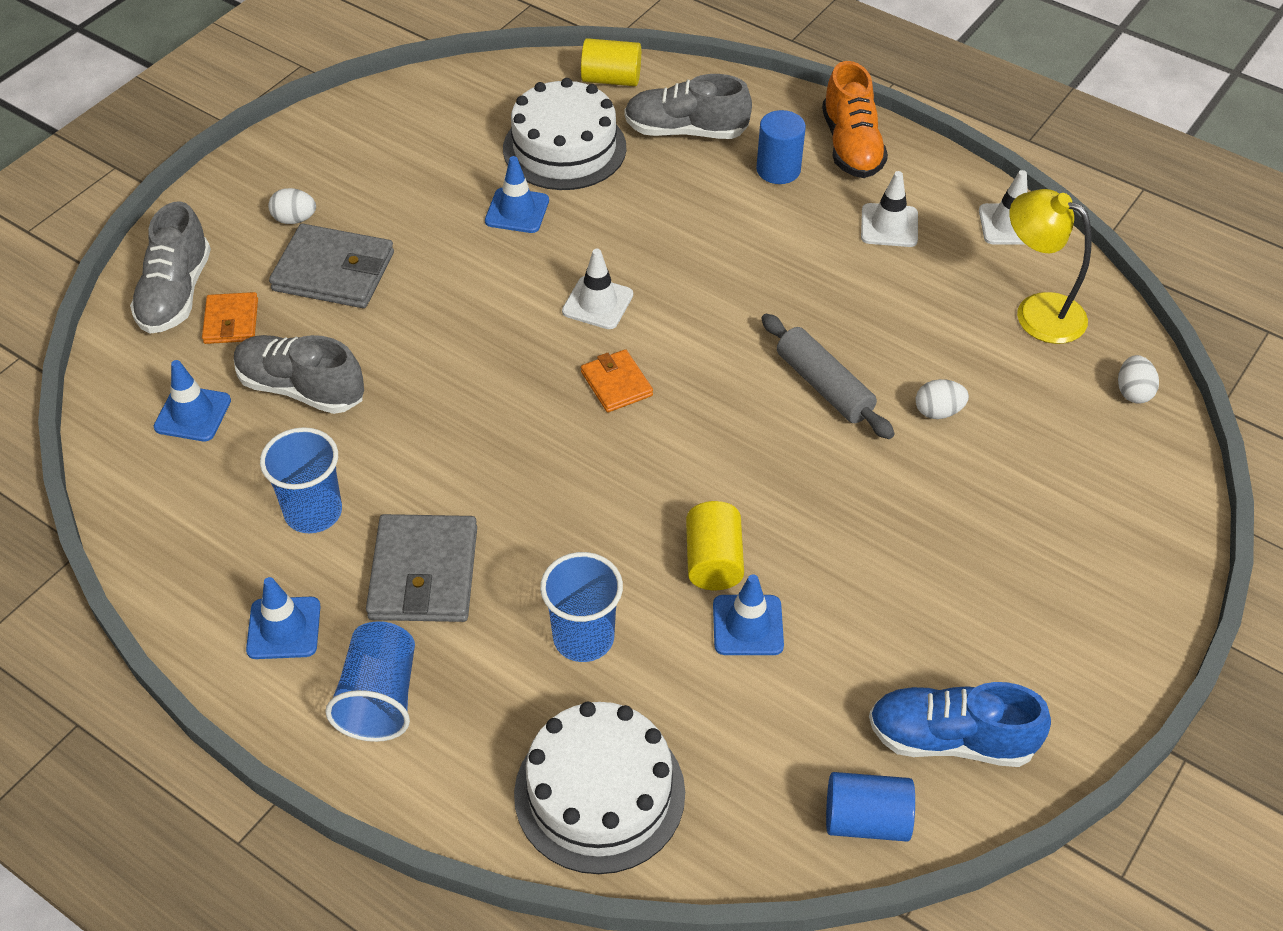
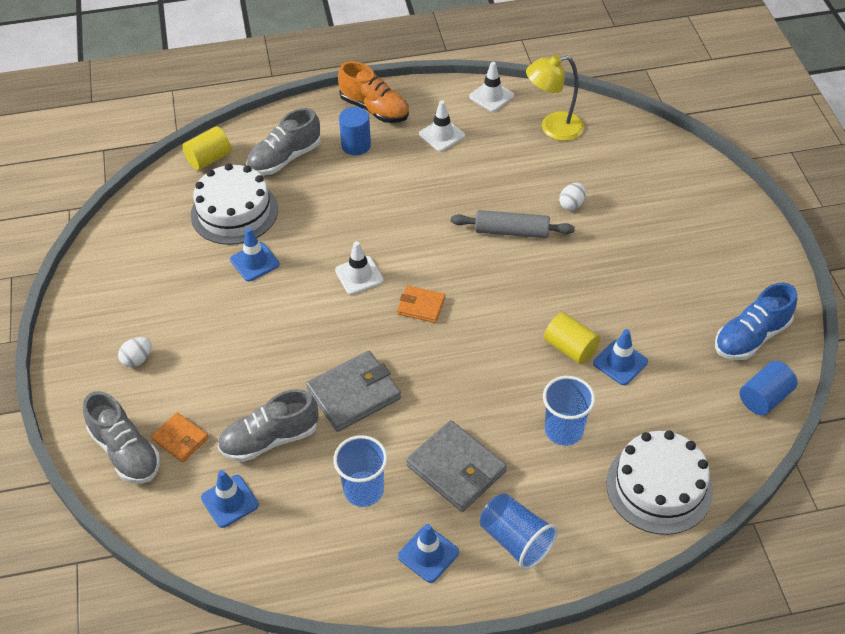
camera: 45 degrees left, 0 degrees up
(334, 271) = (200, 368): grey wallet -> grey wallet (354, 394)
(1133, 392) = (633, 134): white egg -> none

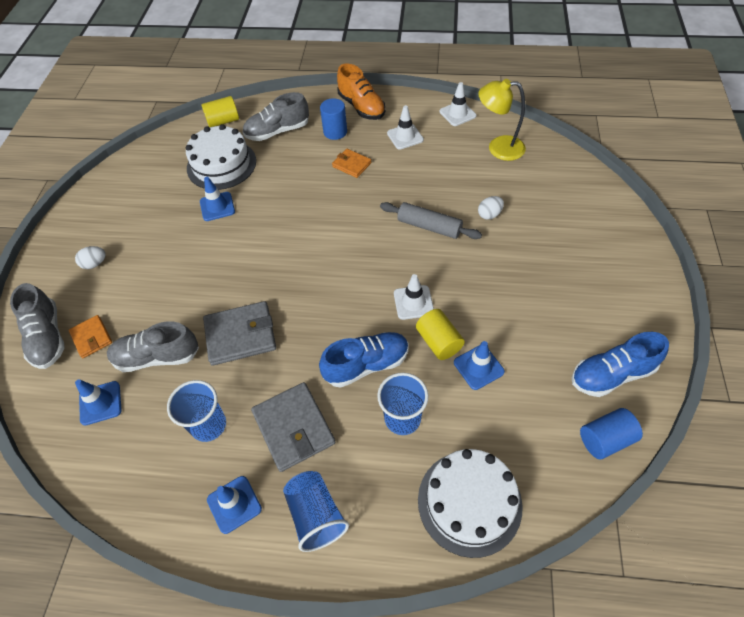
camera: 20 degrees right, 5 degrees up
(359, 275) = (290, 235): white traffic cone -> white traffic cone (413, 302)
(421, 306) = (328, 273): orange wallet -> orange wallet (351, 165)
(505, 389) = (366, 365): none -> blue shoe

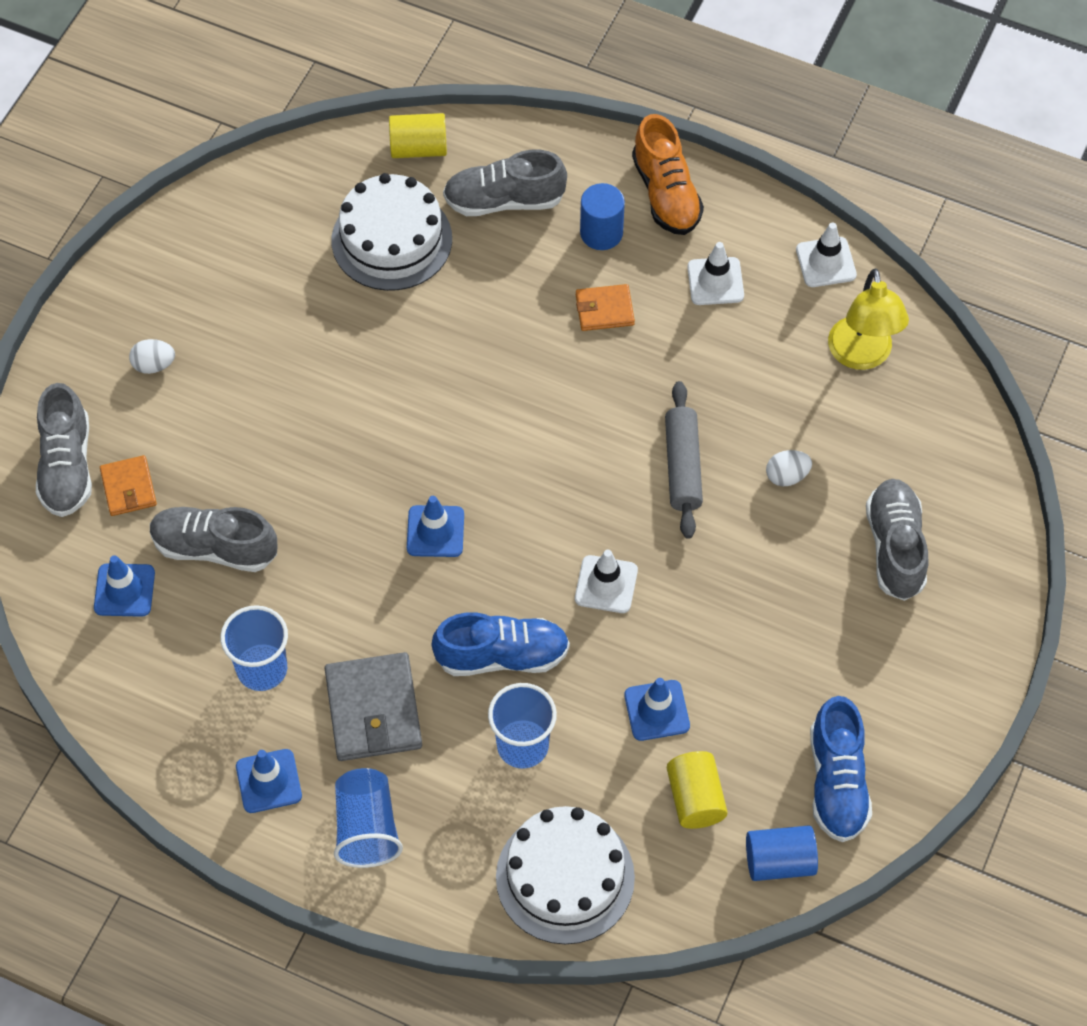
camera: 15 degrees right, 5 degrees up
(217, 206) = (363, 321): blue traffic cone -> blue traffic cone (435, 531)
(240, 335) = (340, 553): grey wallet -> none
(351, 165) = (604, 310): orange wallet -> orange wallet turned 60 degrees counterclockwise
(429, 226) = (683, 466): grey rolling pin -> grey rolling pin turned 45 degrees clockwise
(439, 342) = (617, 656): yellow cylinder -> yellow cylinder (695, 799)
(498, 148) = (862, 356): yellow lamp -> yellow lamp turned 120 degrees counterclockwise
(568, 232) = (895, 548): none -> grey shoe
(612, 374) = (837, 782): blue shoe -> blue shoe turned 90 degrees counterclockwise

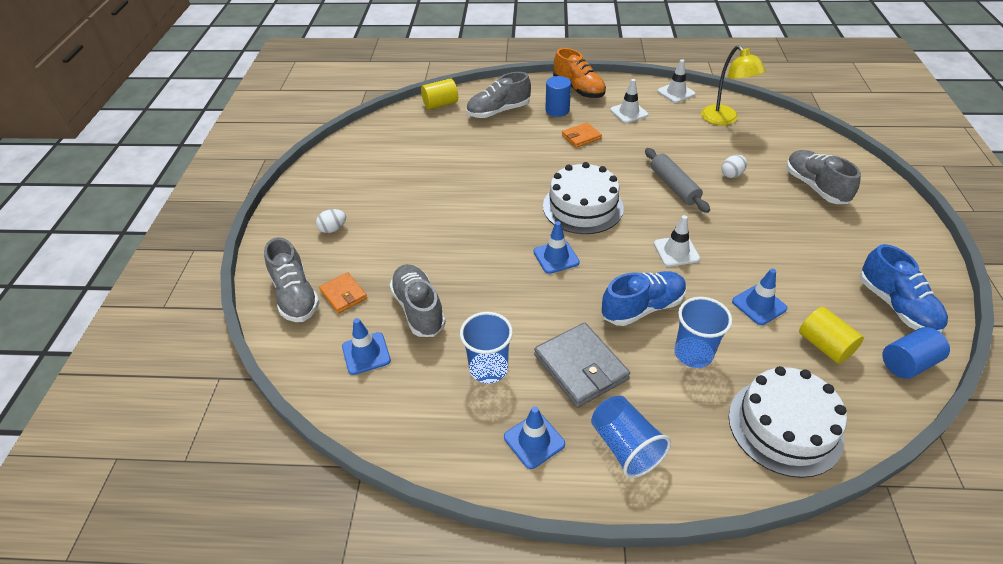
camera: 20 degrees left, 15 degrees down
(215, 548) = (419, 309): grey shoe -> grey shoe turned 75 degrees clockwise
(391, 240) = (447, 140): white cake -> white cake (583, 207)

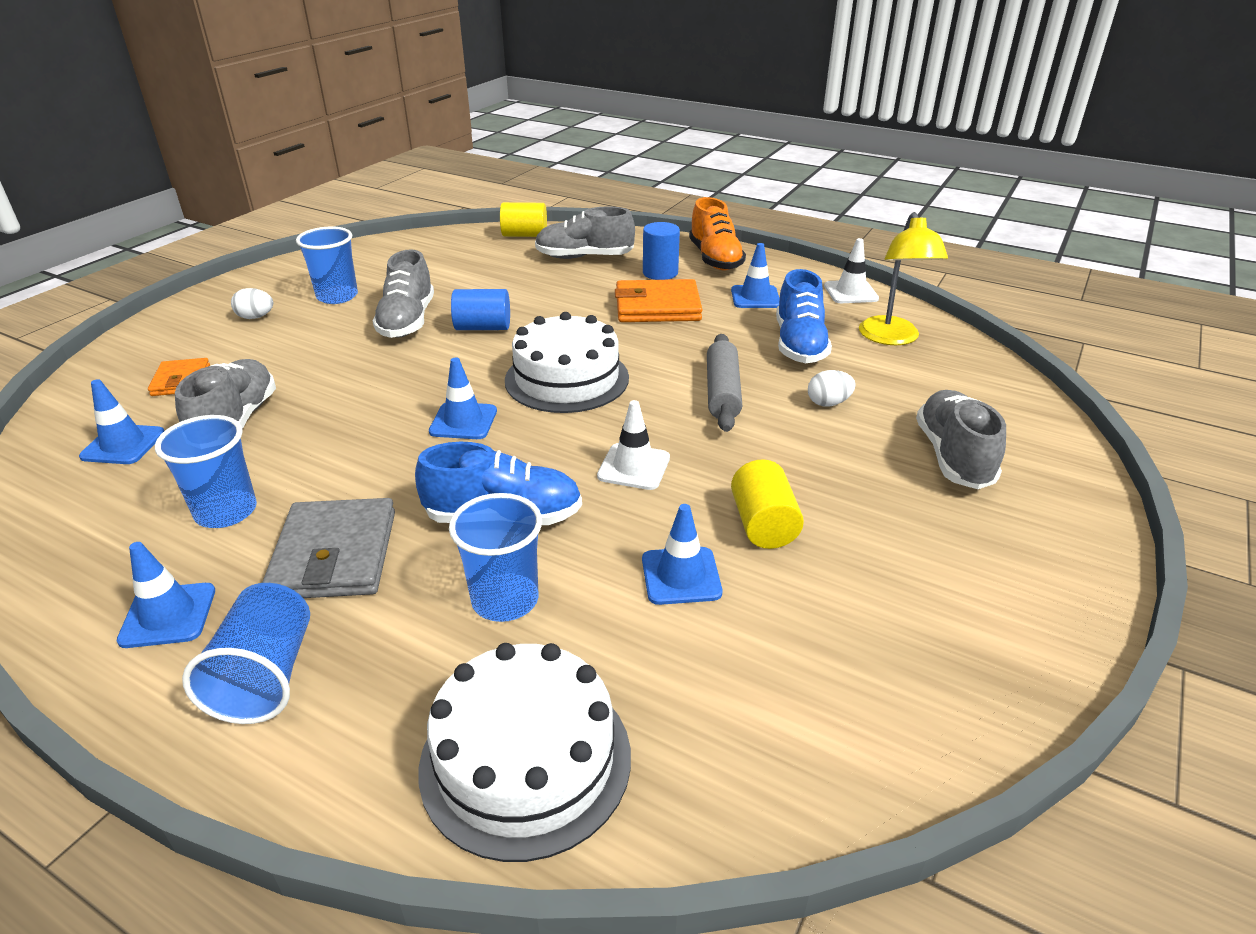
camera: 25 degrees right, 10 degrees down
(295, 296) = (135, 366): grey shoe -> grey shoe (407, 321)
(370, 194) = (337, 296): none -> blue cup
(581, 137) = (657, 307): orange wallet -> orange wallet, size x1.73
(629, 112) = (755, 297): white traffic cone -> blue traffic cone
(824, 345) = (727, 673): yellow cylinder -> yellow cylinder (763, 525)
(896, 306) = (925, 666): blue shoe -> blue shoe (799, 344)
(907, 363) = (853, 762): blue cylinder -> blue cylinder (483, 327)

